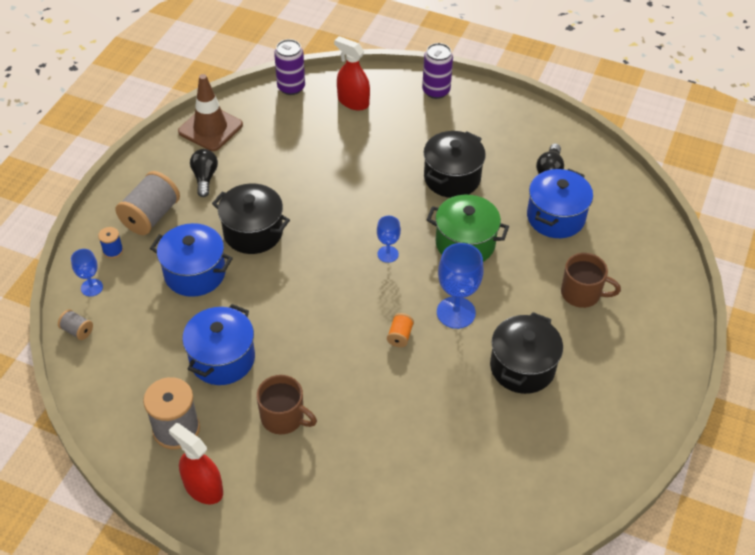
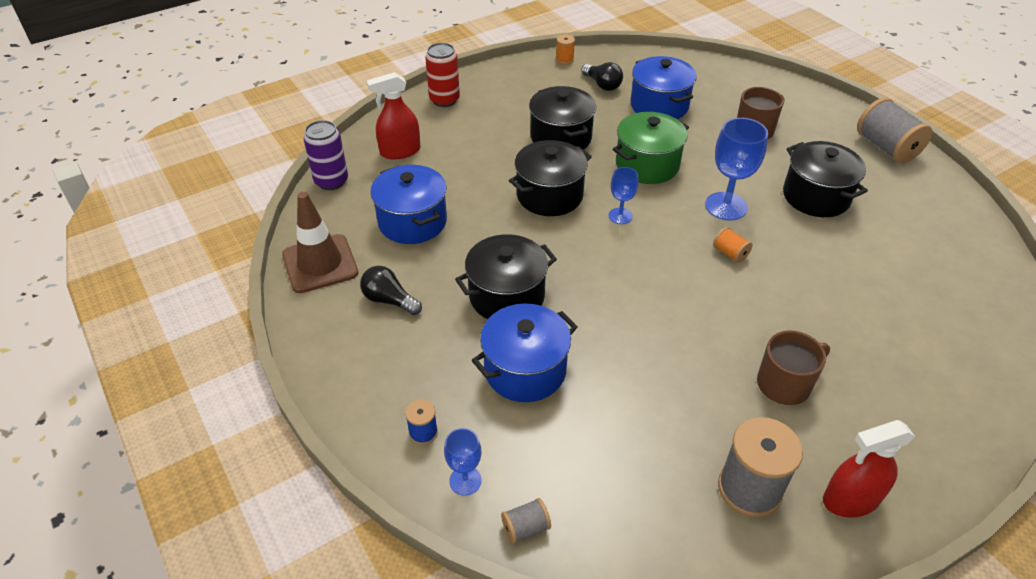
camera: 55 degrees left, 5 degrees down
(151, 216) = (401, 372): grey spool -> grey spool (886, 147)
(222, 359) = (670, 400): blue pot -> blue pot (412, 222)
(376, 204) = (549, 195): none -> black pot
(436, 91) = (444, 100): purple can -> red can
(563, 130) = (564, 60): none -> orange spool

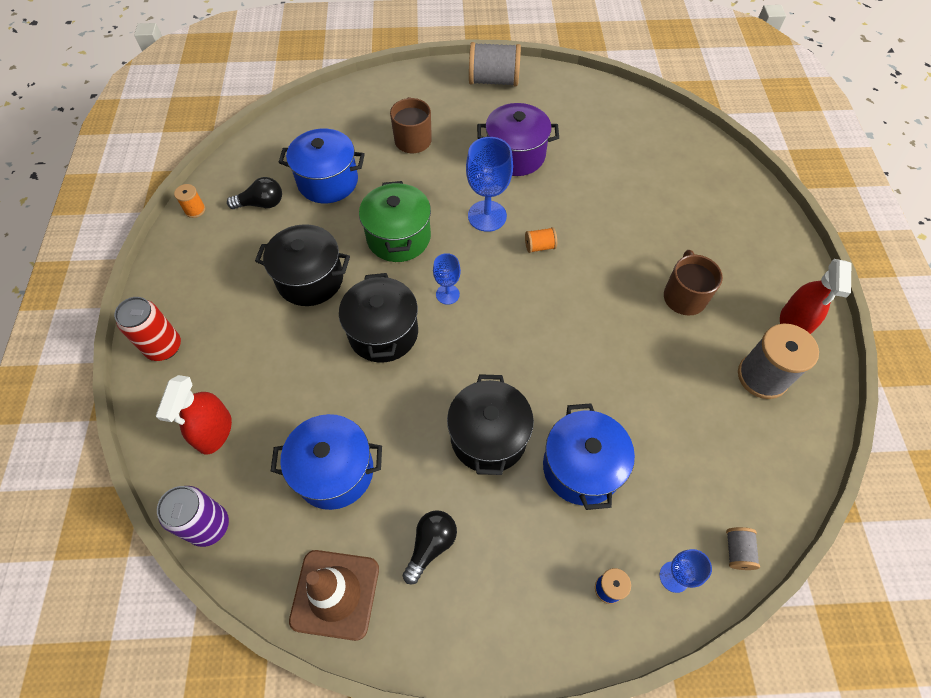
camera: 60 degrees left, 15 degrees up
(389, 300) = (431, 545): black light bulb -> black light bulb turned 150 degrees clockwise
(816, 196) = (515, 155): black pot -> purple pot

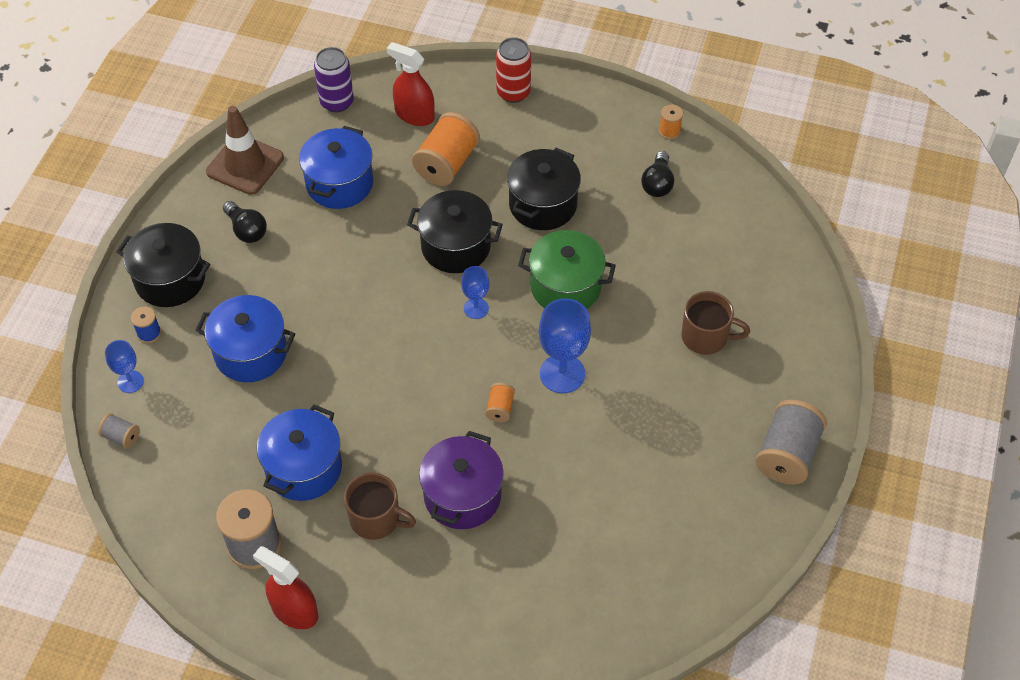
camera: 110 degrees right, 5 degrees down
(279, 376) = (446, 164): none -> orange spool
(328, 181) = (669, 244): blue pot -> blue pot (304, 468)
(488, 437) = (313, 295): black pot -> black pot (170, 279)
(515, 155) = (644, 433): purple pot -> purple pot (462, 496)

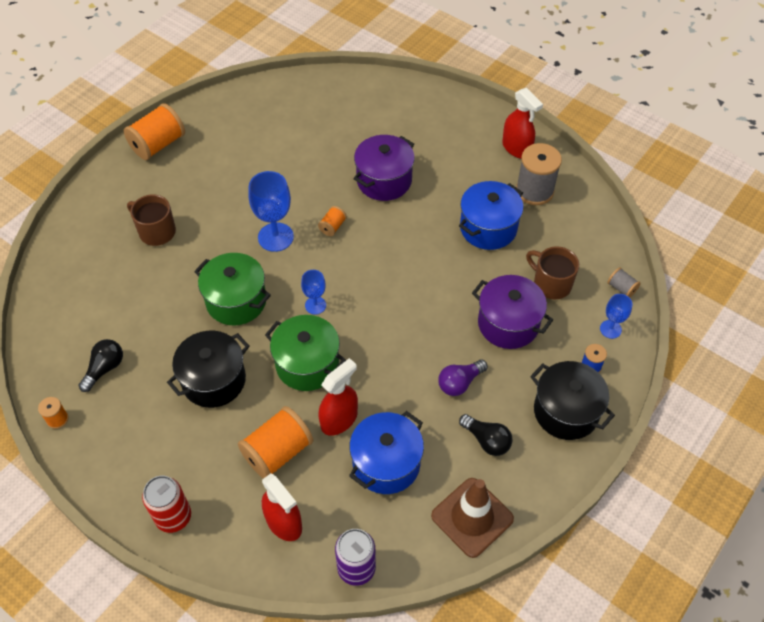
camera: 160 degrees left, 0 degrees up
(246, 230) = (487, 440): black light bulb -> black light bulb turned 150 degrees clockwise
(250, 353) = (508, 323): blue pot -> purple pot
(289, 275) = (459, 383): none -> purple light bulb
(376, 519) = (447, 183): brown mug -> brown mug (551, 284)
(400, 206) = (339, 419): none -> red spray bottle
(456, 246) = (307, 364): black pot -> green pot
(787, 454) = (158, 144): grey spool -> orange spool

